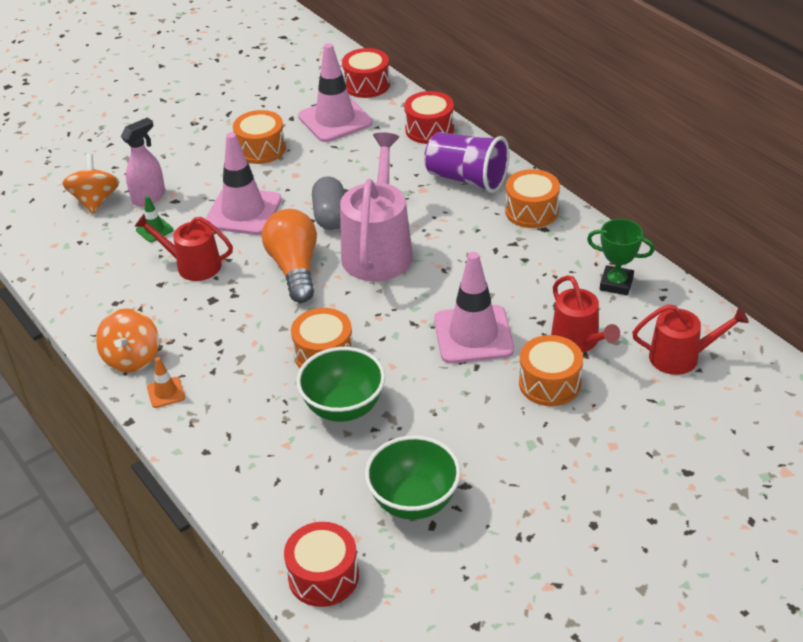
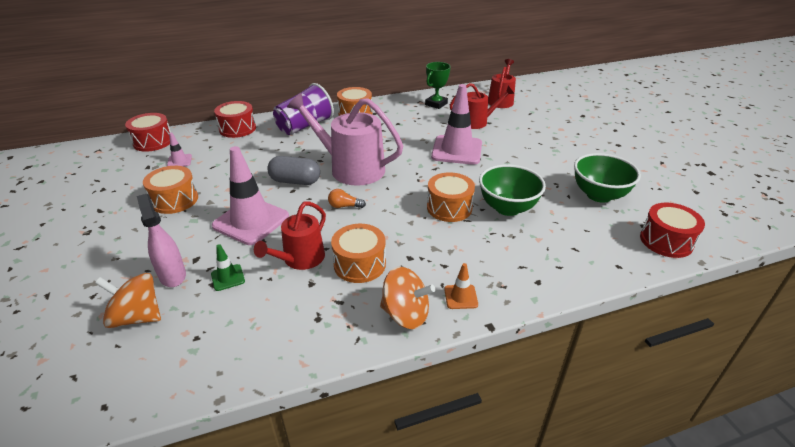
camera: 75 degrees left, 5 degrees down
(295, 268) = (344, 206): orange light bulb -> orange light bulb, size x0.43
(335, 120) = (179, 161): pink traffic cone -> pink traffic cone, size x0.45
(549, 383) = (508, 136): orange drum -> orange drum (359, 264)

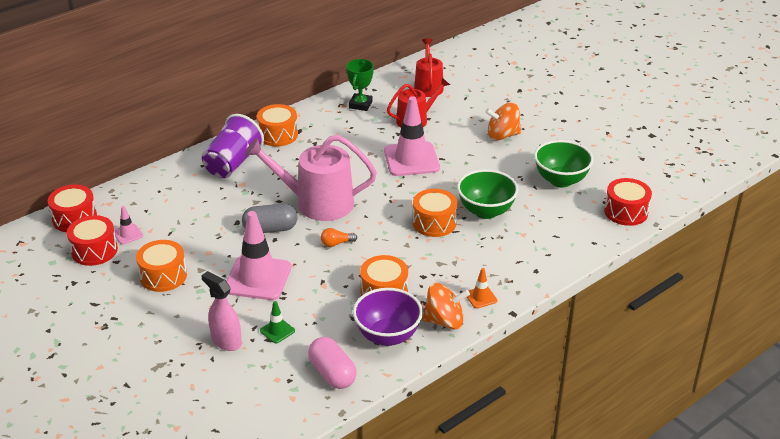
camera: 20 degrees left, 0 degrees up
(137, 317) = (226, 379): orange spinning top -> orange spinning top (502, 135)
(237, 129) = (158, 182): red drum -> red drum (94, 250)
(245, 343) = (332, 373): none -> pink capsule
(300, 259) = (329, 300): red watering can -> none
(333, 315) = (387, 336): none -> purple bowl

